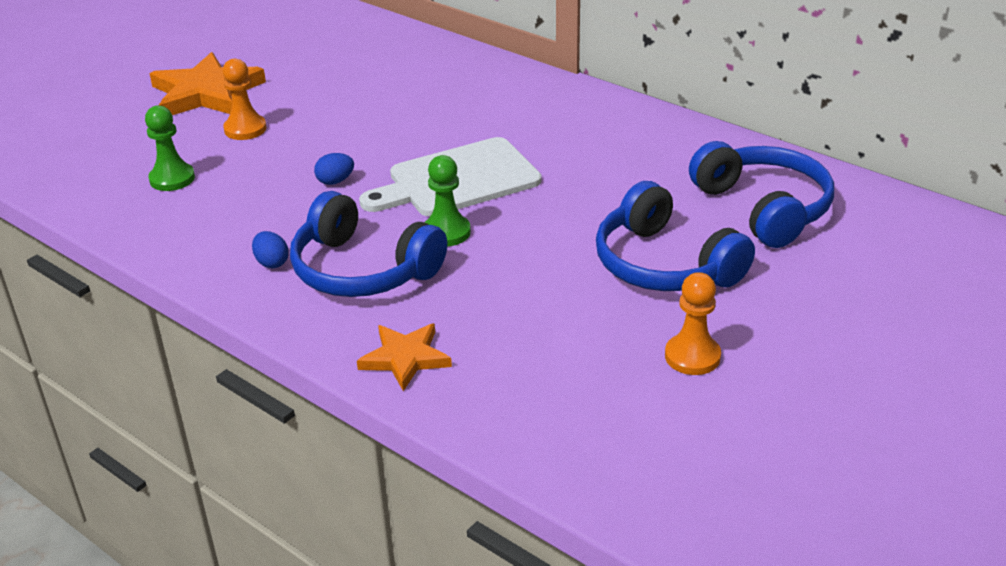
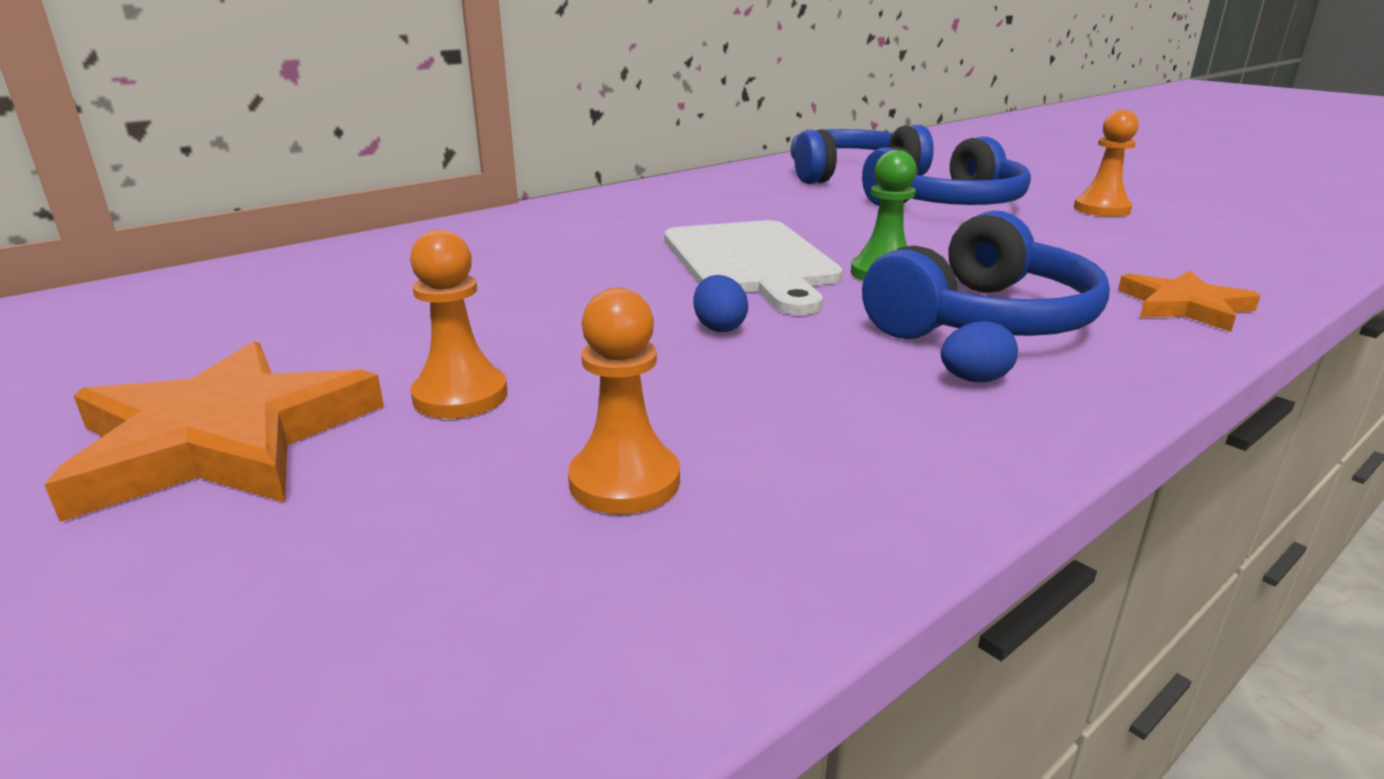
camera: 80 degrees left, 10 degrees down
(172, 179) = (624, 481): green pawn -> orange pawn

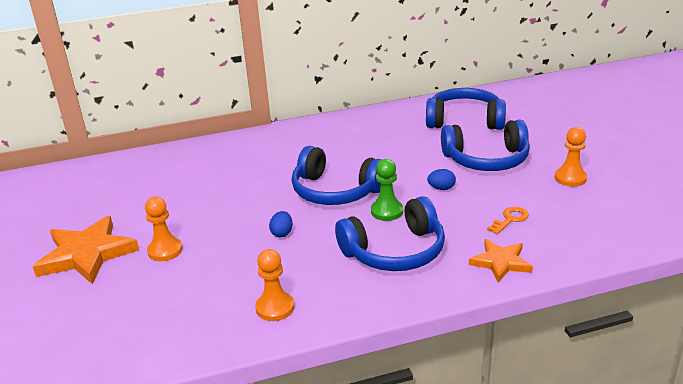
camera: 25 degrees right, 5 degrees up
(624, 481) = (188, 300): orange pawn -> orange pawn (275, 308)
(750, 262) = (335, 191): white cutting board -> blue headphones
(974, 380) = (349, 284): blue egg -> blue egg (441, 188)
(1101, 257) = (510, 219): none -> orange key

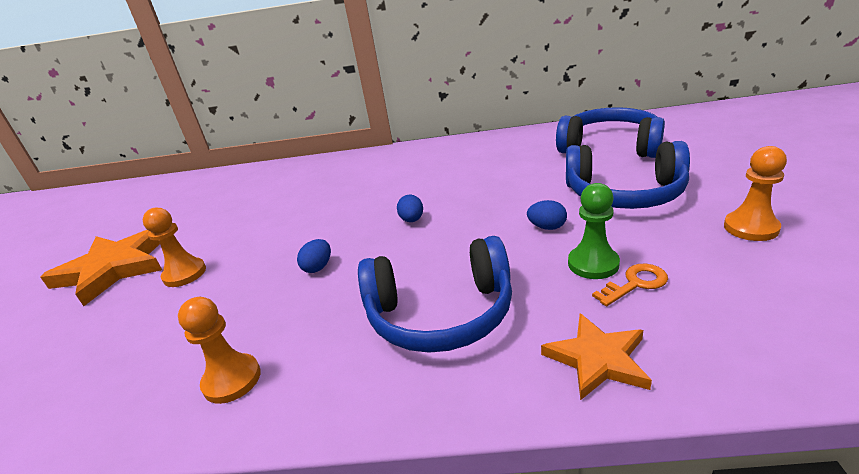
camera: 20 degrees right, 0 degrees up
(335, 191) = (412, 220): blue headphones -> blue egg
(387, 211) = (460, 252): green pawn -> green pawn (593, 264)

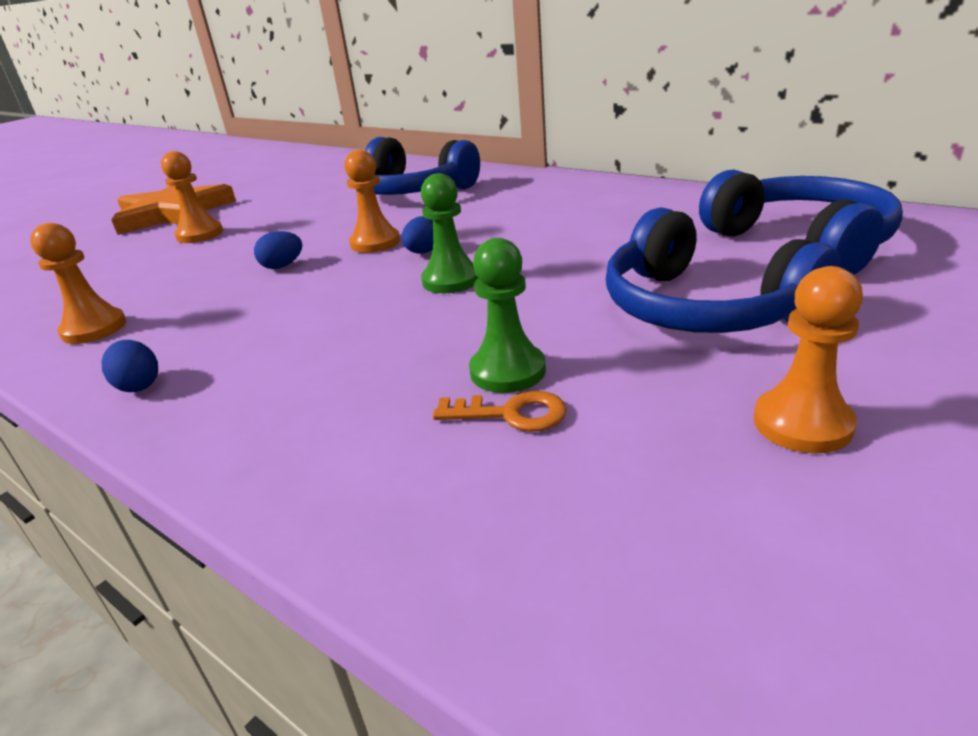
camera: 35 degrees right, 0 degrees up
(363, 226) = (375, 243): none -> orange pawn
(441, 314) = (292, 350): blue headphones -> blue headphones (412, 191)
(464, 230) = (451, 280): none -> green pawn
(547, 227) = (535, 311): blue egg -> blue egg (139, 385)
(597, 359) = (330, 464): orange star -> none

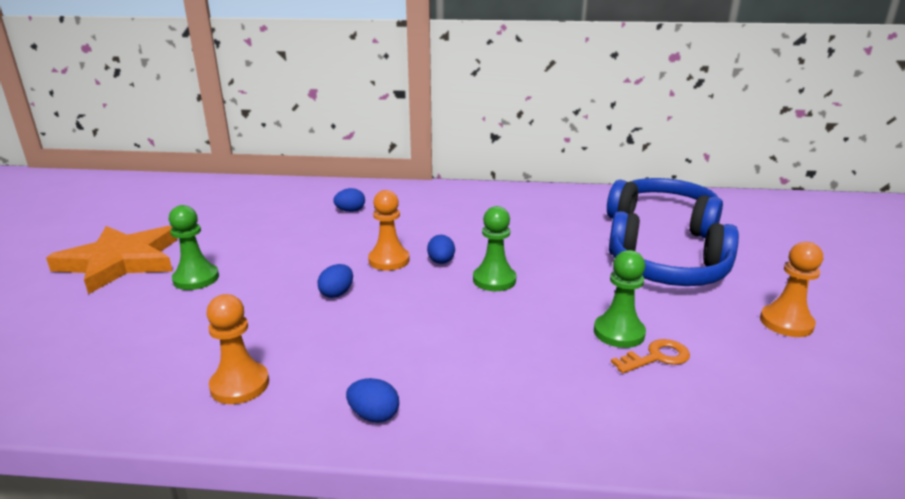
camera: 35 degrees left, 5 degrees down
(200, 234) = (196, 279): orange pawn -> green pawn
(412, 191) = (350, 211): blue headphones -> blue egg

